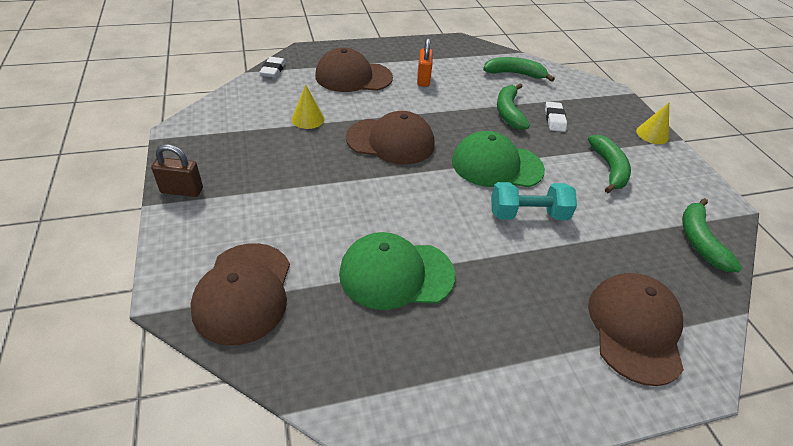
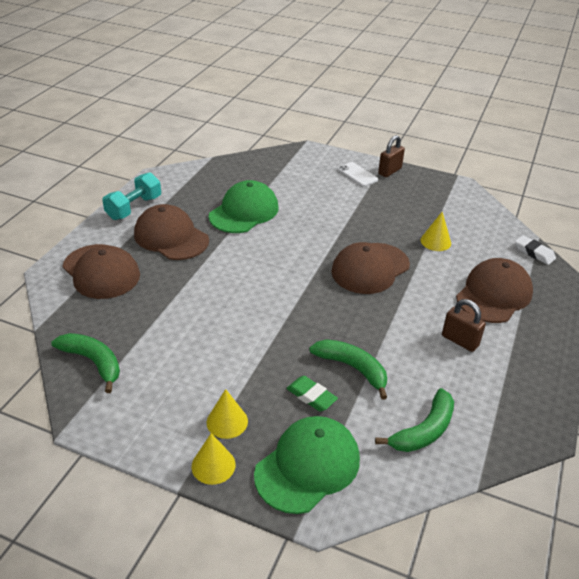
camera: 130 degrees right, 5 degrees down
(213, 214) = (357, 175): none -> white phone
(244, 292) = (288, 167): brown cap -> brown cap (171, 237)
(423, 79) = (460, 341): orange padlock -> brown padlock
(496, 165) = (287, 308): green cap -> green cap (307, 466)
(528, 214) = (223, 289): turquoise dumbbell -> turquoise dumbbell (134, 208)
(554, 119) = (311, 396): white eraser -> green eraser
(609, 169) = (211, 377): green banana -> none
(623, 144) = (227, 421): none -> yellow cone

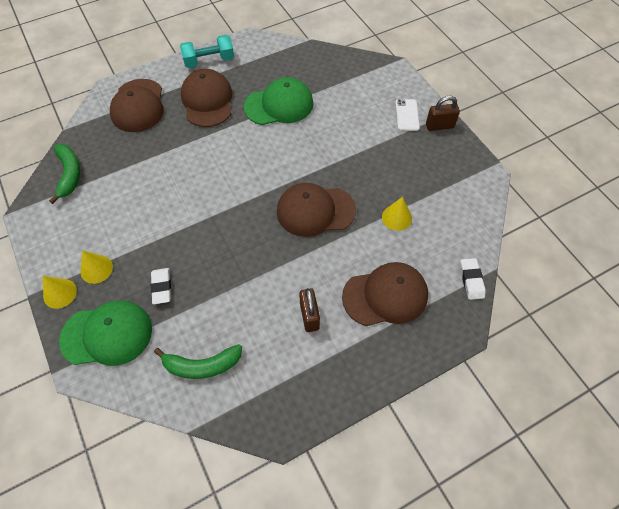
camera: 40 degrees right, 20 degrees up
(311, 396) = (162, 287): green eraser -> white eraser
(352, 368) = (210, 285): green banana -> none

